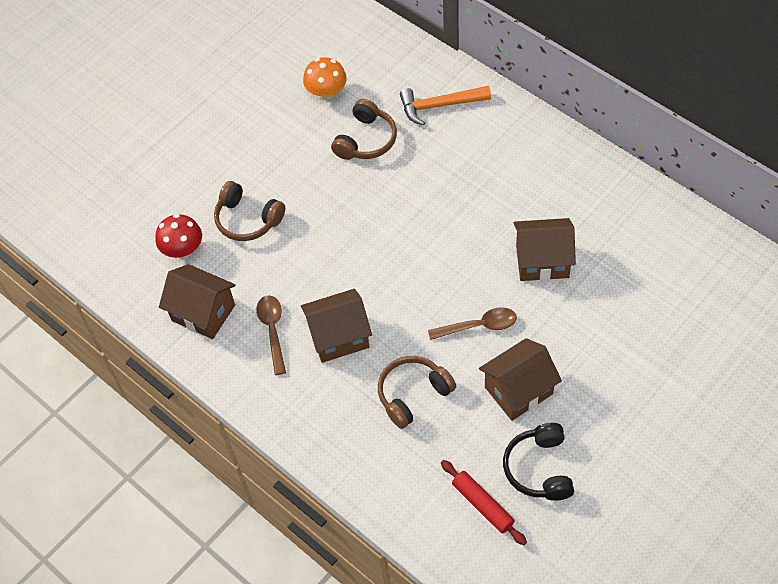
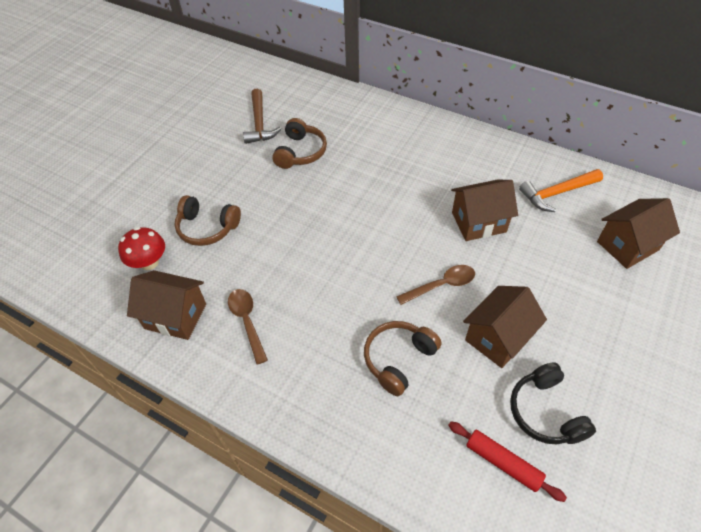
camera: 15 degrees left, 5 degrees down
(326, 93) = (259, 123): orange mushroom -> brown hammer
(339, 337) = (313, 317): brown house -> brown house (627, 246)
(439, 105) = (355, 120): orange hammer -> orange hammer (557, 193)

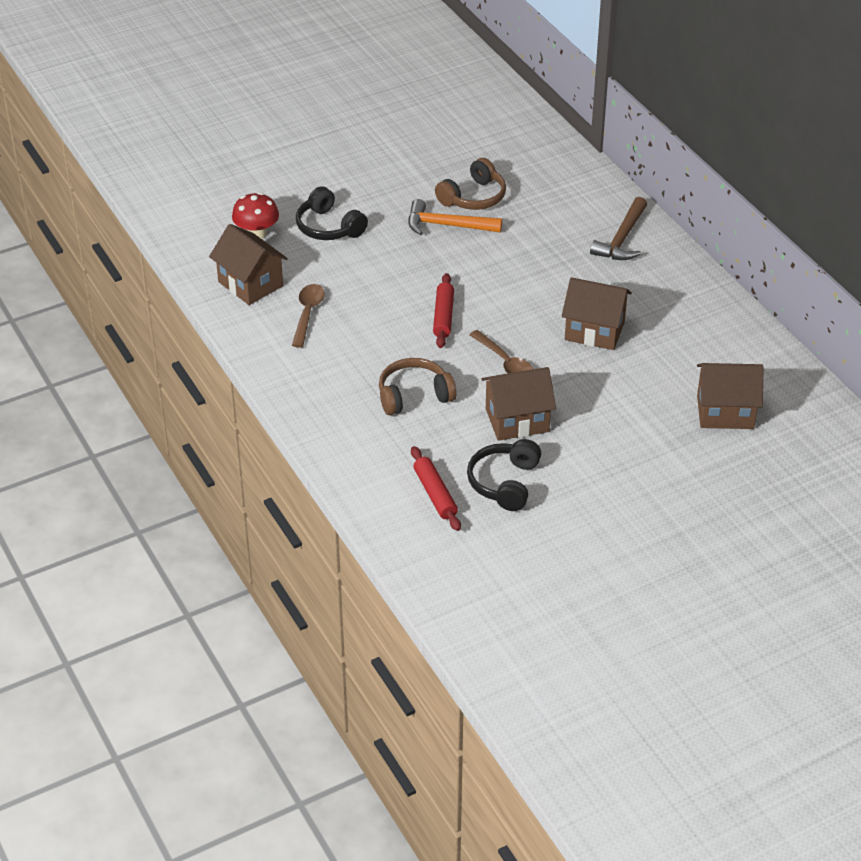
camera: 30 degrees right, 10 degrees down
(207, 228) = (328, 227): brown headphones -> black headphones
(259, 123) = (455, 153): brown hammer -> brown hammer (622, 239)
(360, 266) = (443, 316): none -> red rolling pin
(441, 285) = (505, 362): brown spoon -> brown spoon turned 45 degrees clockwise
(557, 193) = (705, 341): orange hammer -> orange hammer (447, 225)

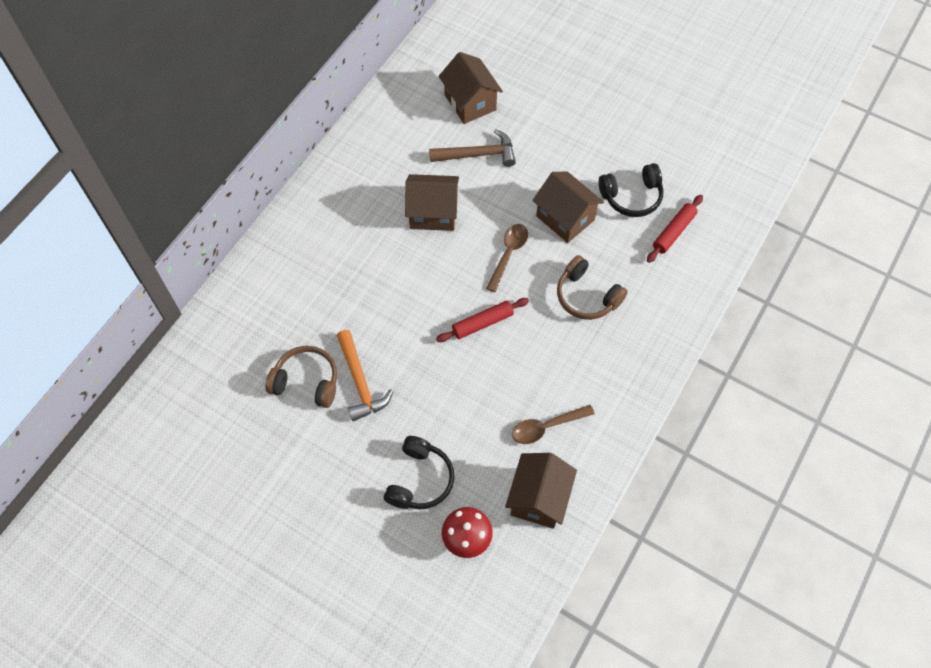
camera: 120 degrees left, 20 degrees up
(594, 331) = (433, 213): brown house -> brown house turned 75 degrees counterclockwise
(622, 239) = (303, 243): brown hammer -> brown hammer (478, 154)

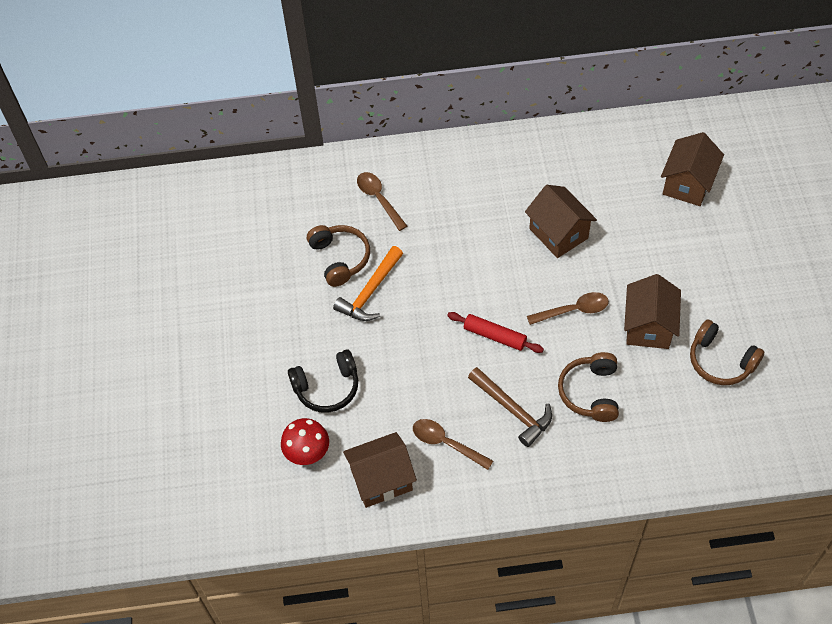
camera: 55 degrees right, 5 degrees down
(278, 311) = (379, 199): none -> brown spoon
(478, 154) = (644, 224): brown hammer -> brown hammer (512, 410)
(631, 197) = (720, 361): black headphones -> brown headphones
(673, 232) = (718, 416): red rolling pin -> none

